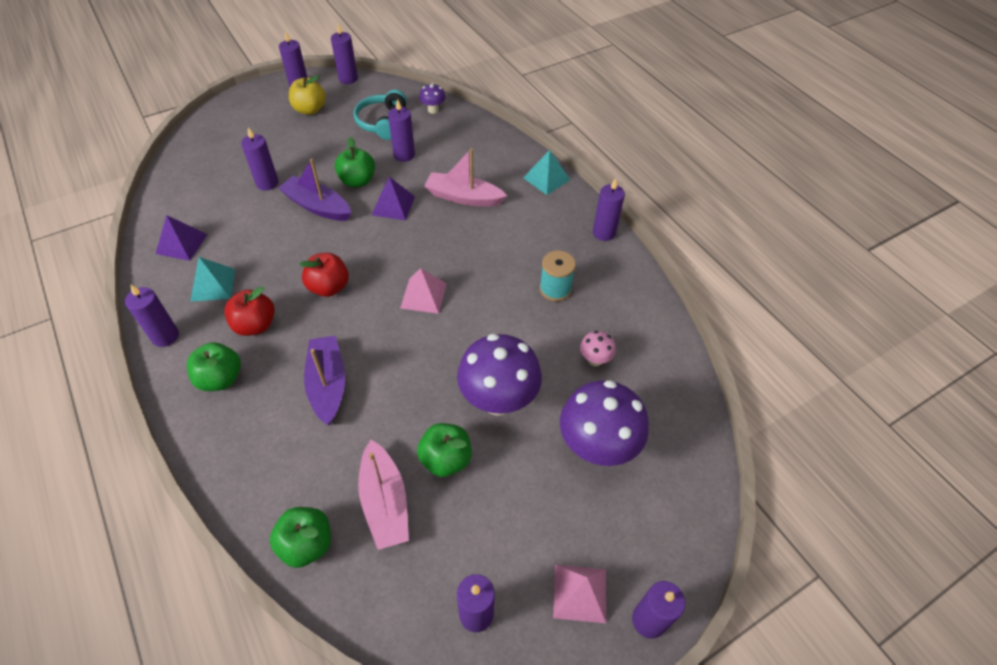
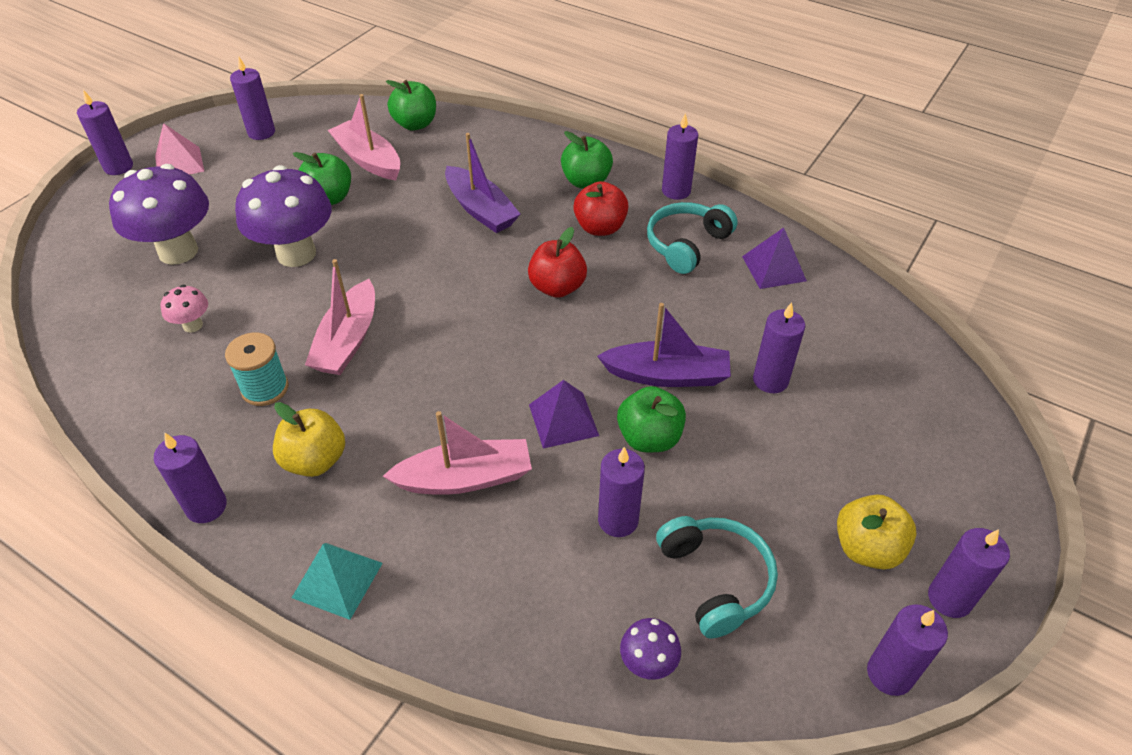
camera: 155 degrees right, 5 degrees down
(213, 285) = (686, 244): turquoise pyramid -> turquoise headphones
(423, 295) = (437, 319): pink pyramid -> none
(490, 303) = (348, 340): none -> pink boat
(538, 235) = (315, 460): none -> yellow apple

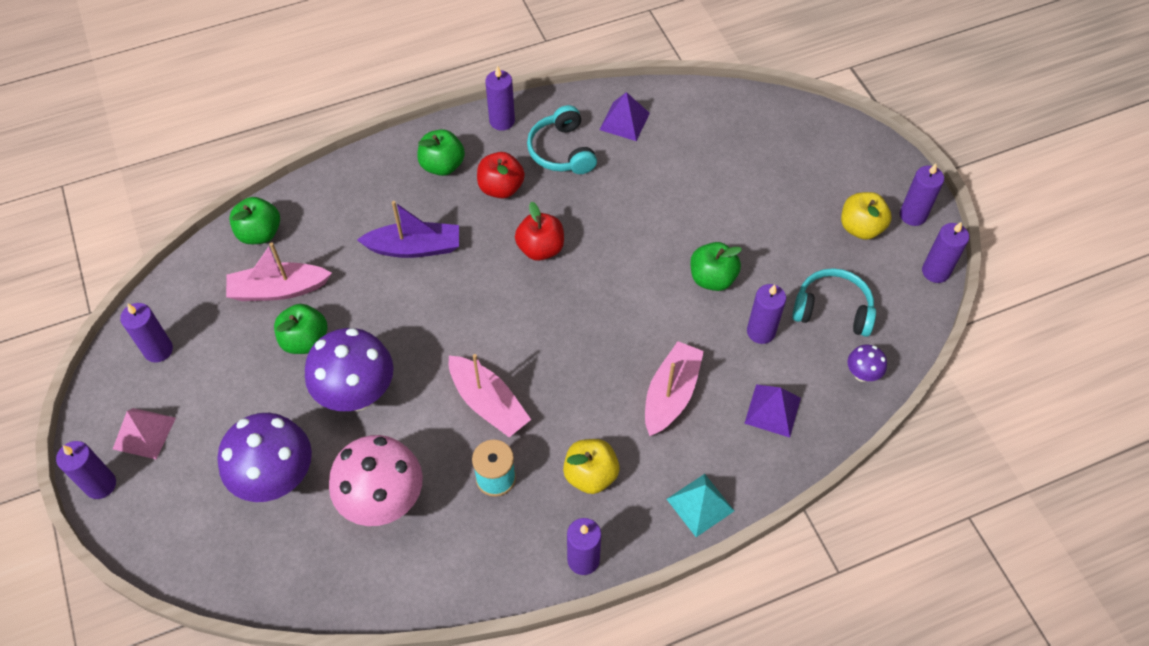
camera: 55 degrees left, 10 degrees up
(193, 325) = (383, 501): pink mushroom -> pink mushroom, size x2.19
(563, 420) = (663, 314): purple pyramid -> purple pyramid (772, 410)
(667, 375) = (670, 237): purple boat -> none
(770, 380) = (715, 188): purple candle -> none

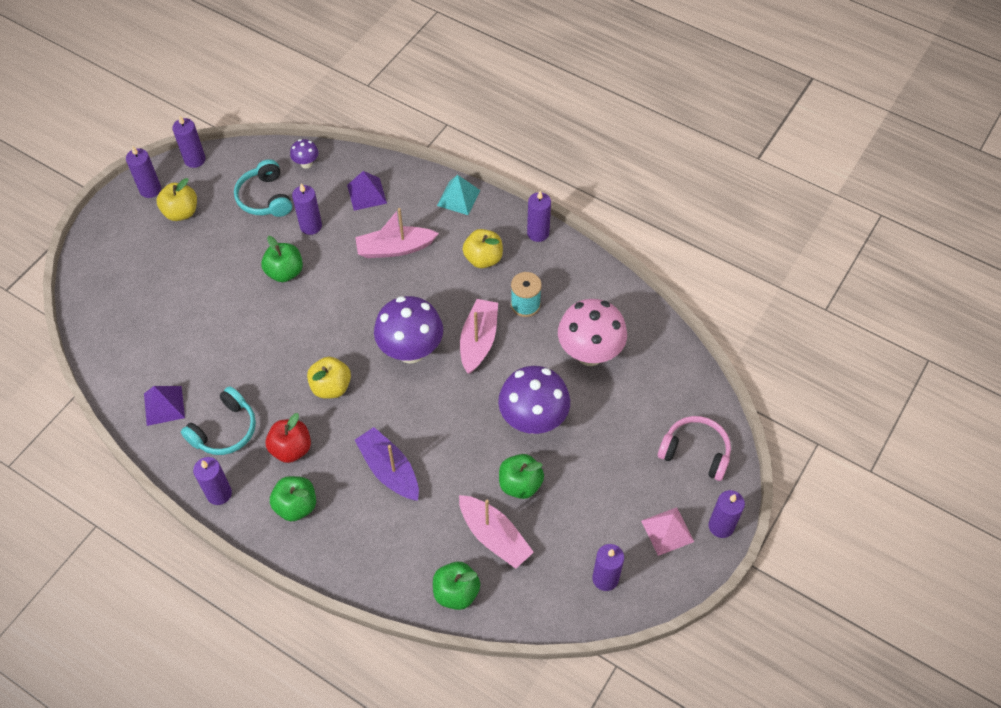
camera: 125 degrees left, 0 degrees up
(187, 522) = (695, 452): none -> pink headphones
(277, 479) = (626, 423): purple mushroom -> purple mushroom (411, 351)
(540, 248) = (331, 387): red apple -> yellow apple

